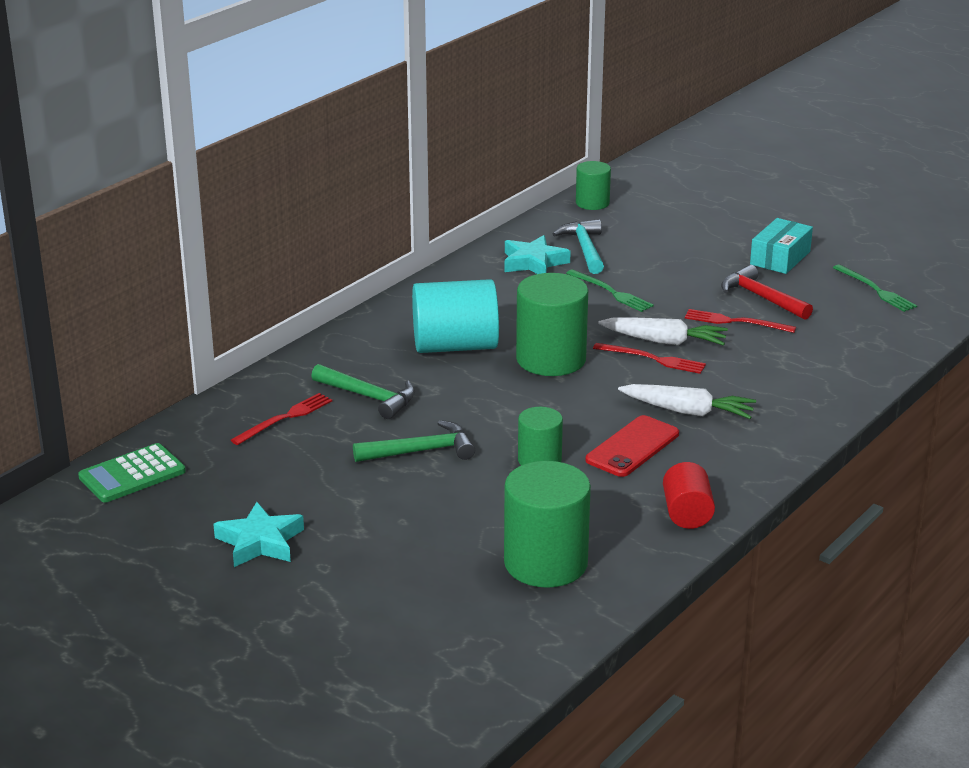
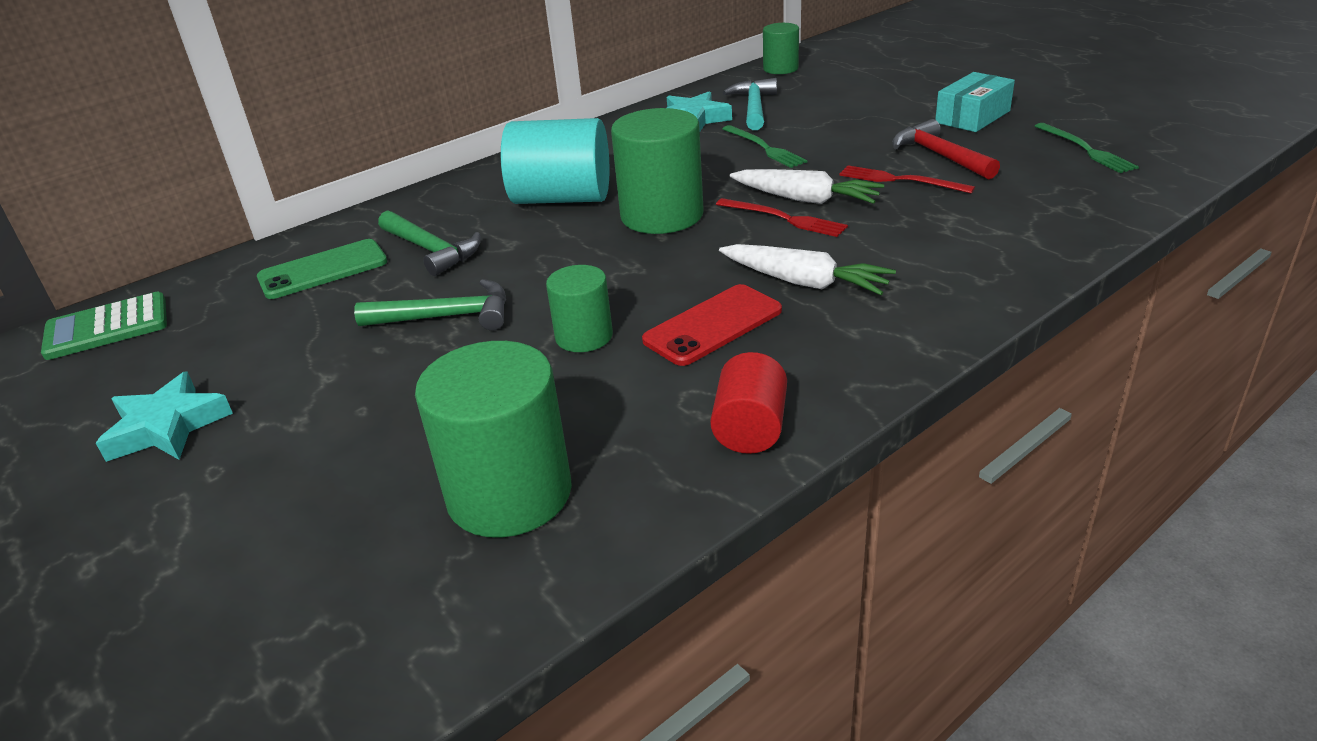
camera: 15 degrees right, 5 degrees up
(285, 418) = (323, 270): red fork -> green phone

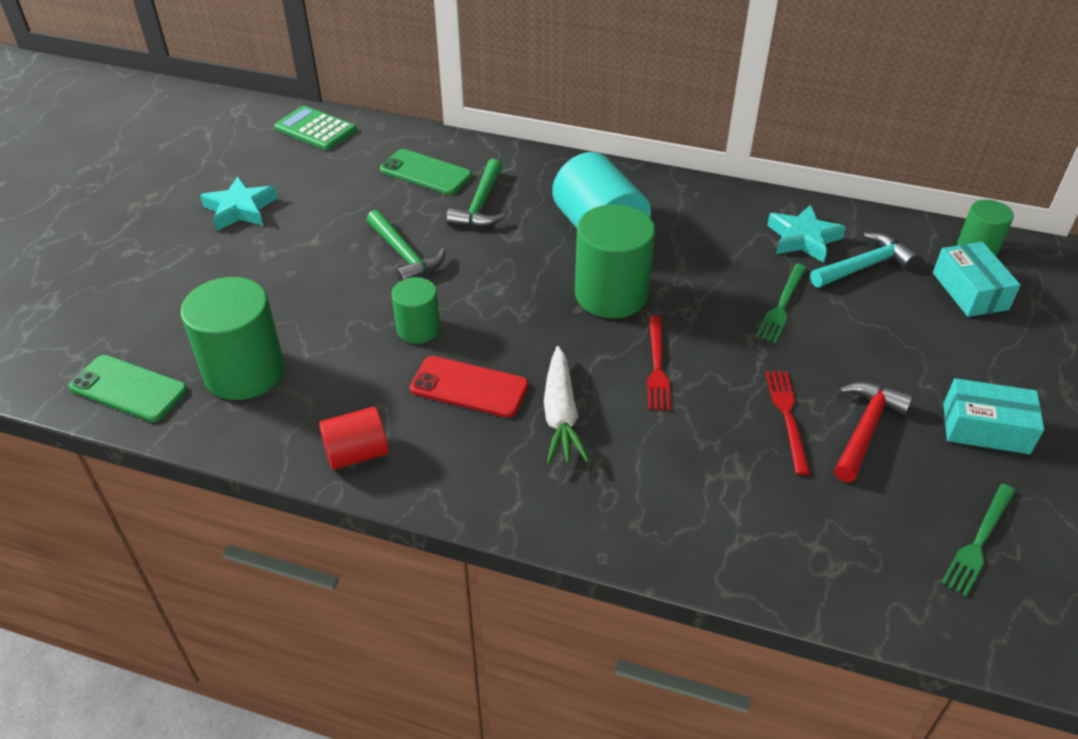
camera: 55 degrees right, 10 degrees up
(416, 630) = (128, 389): none -> green phone
(805, 199) = (701, 366): white carrot -> none
(824, 83) = (970, 291): none -> turquoise box

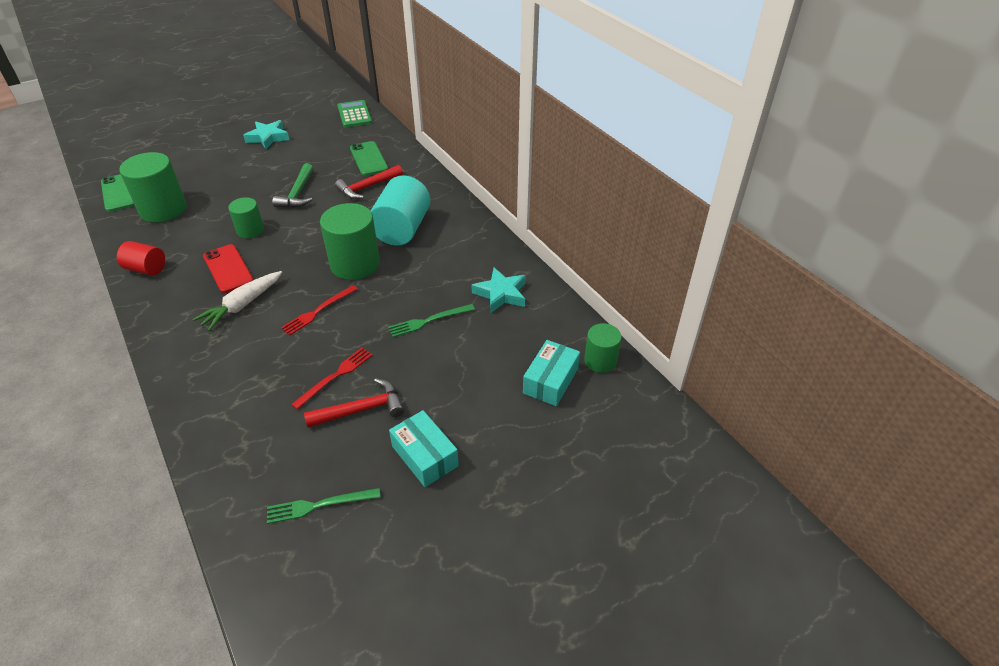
camera: 40 degrees right, 0 degrees up
(480, 205) = (367, 187): green hammer -> red hammer
(864, 266) = (510, 328): turquoise hammer -> none

